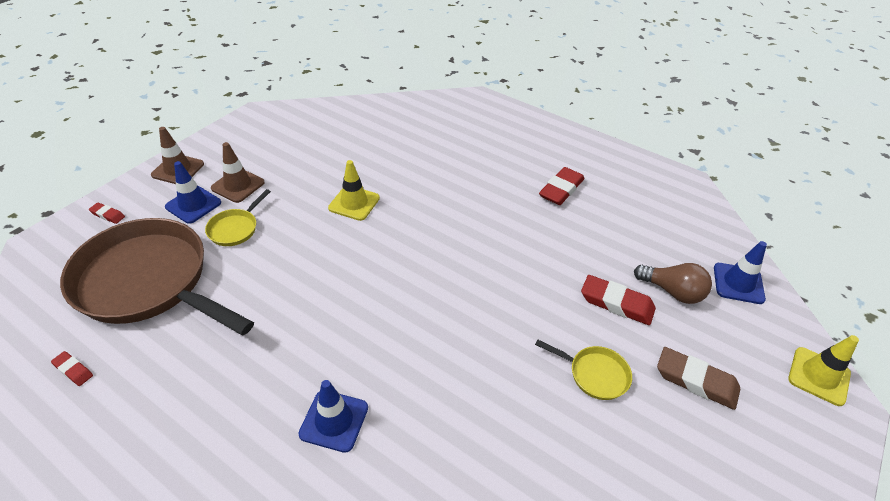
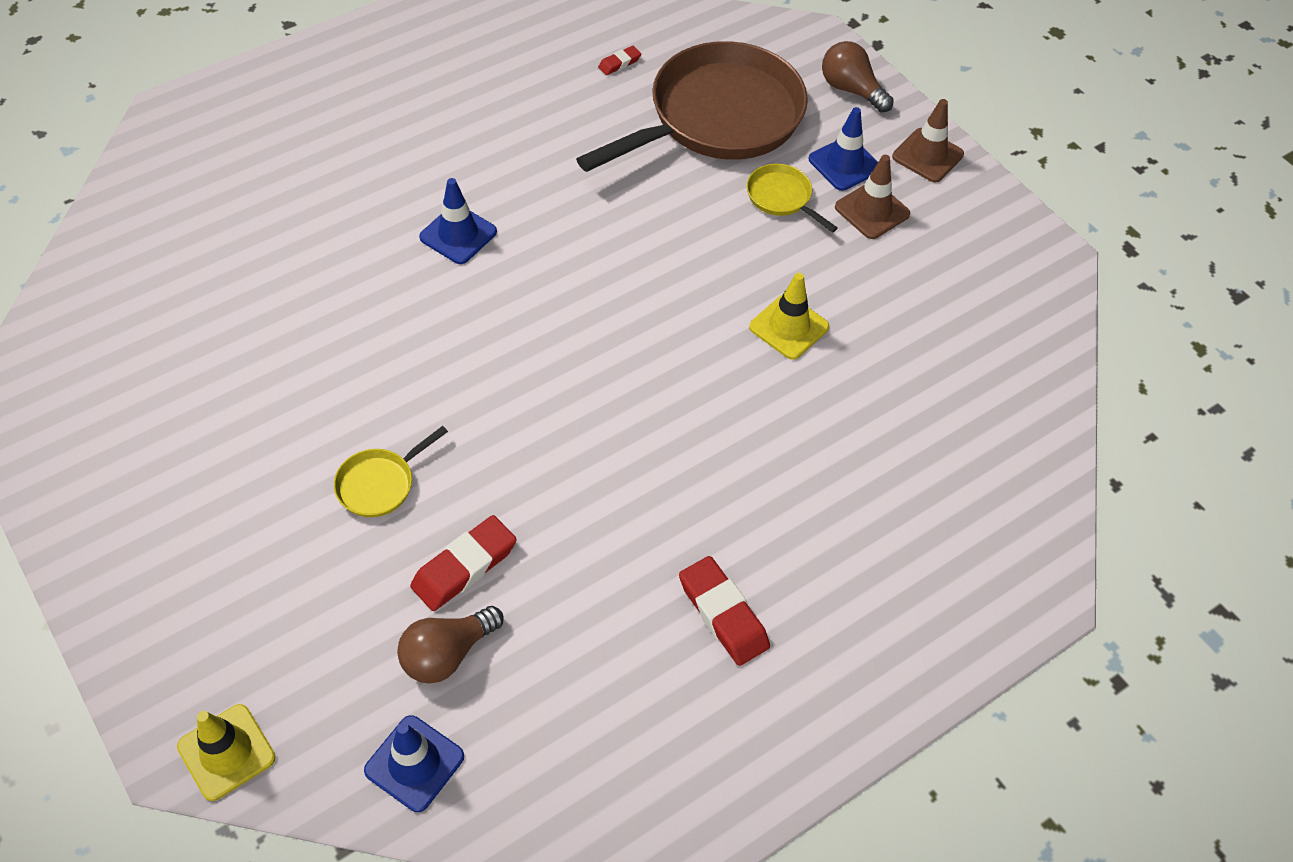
camera: 110 degrees right, 10 degrees up
(108, 215) = (851, 90): red eraser -> brown light bulb
(696, 381) = (308, 590): brown eraser -> none

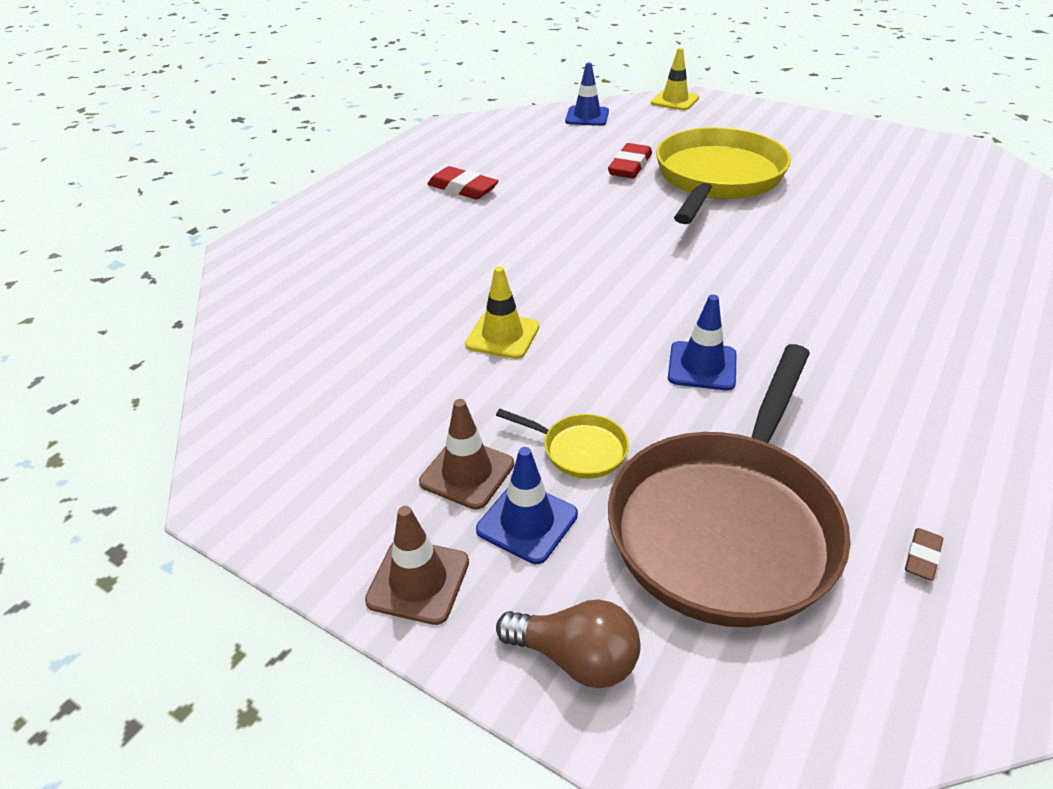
camera: 160 degrees right, 15 degrees down
(379, 484) = (717, 179): yellow pan -> yellow pan, size x2.45
(447, 654) = (606, 142): brown light bulb -> none
(458, 234) = (847, 308): blue traffic cone -> blue traffic cone (702, 366)
(619, 63) = (922, 557): red eraser -> brown eraser

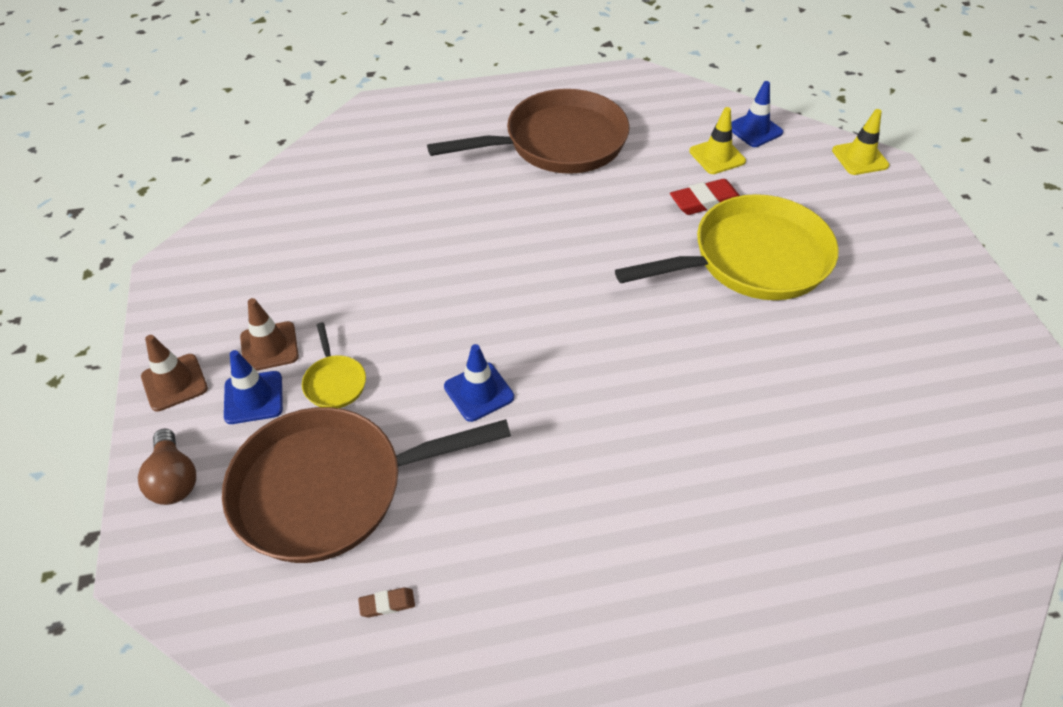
camera: 45 degrees right, 10 degrees up
(463, 188) = (558, 143): red eraser -> brown pan
(502, 336) = (409, 277): yellow traffic cone -> yellow traffic cone (717, 156)

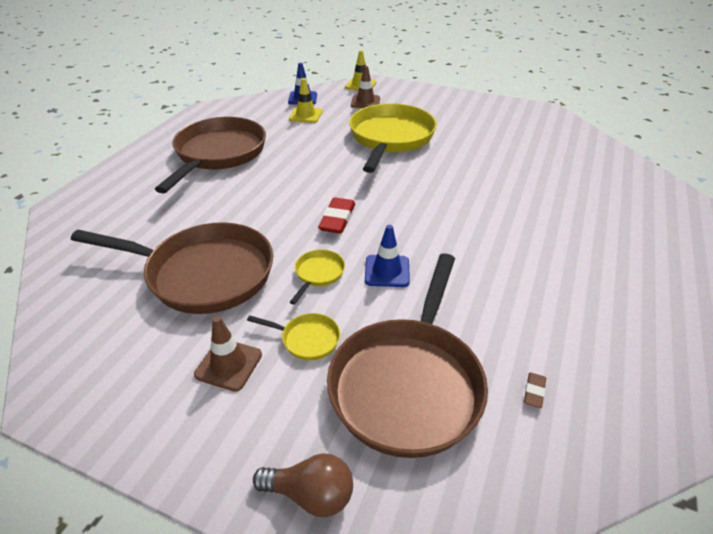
camera: 55 degrees left, 10 degrees down
(174, 382) = (196, 451): brown traffic cone -> brown traffic cone (365, 102)
(253, 397) = (272, 397): blue traffic cone -> none
(364, 258) = (204, 274): none -> brown pan
(429, 339) = (318, 274): none -> yellow pan
(705, 201) = (333, 132): red eraser -> red eraser (337, 219)

